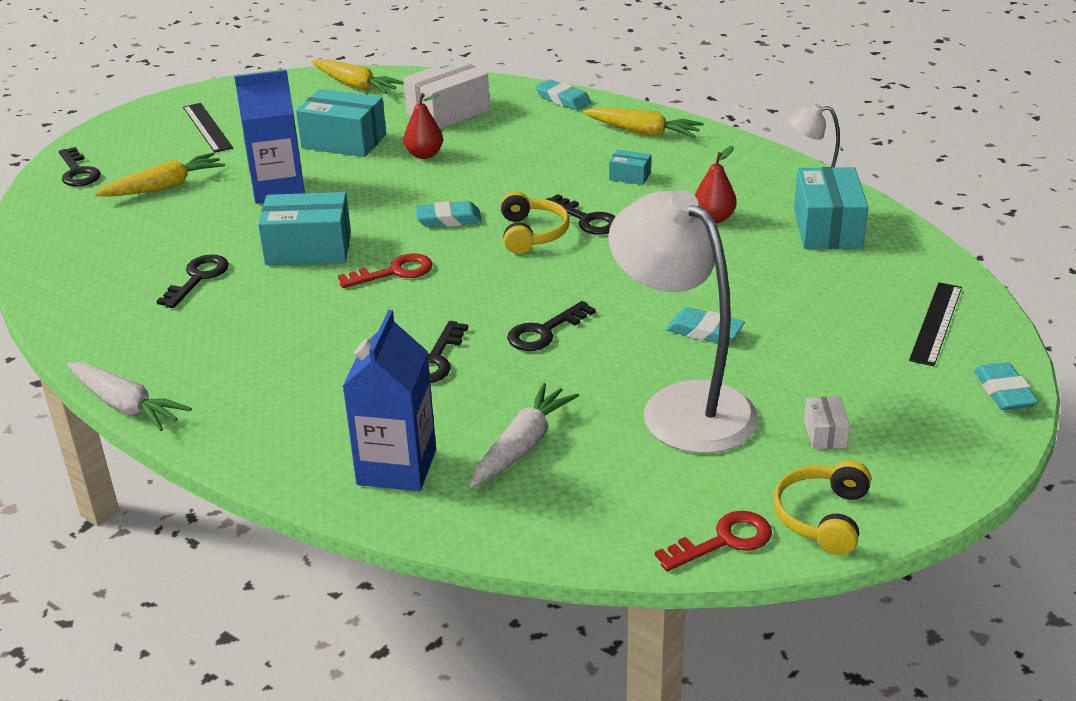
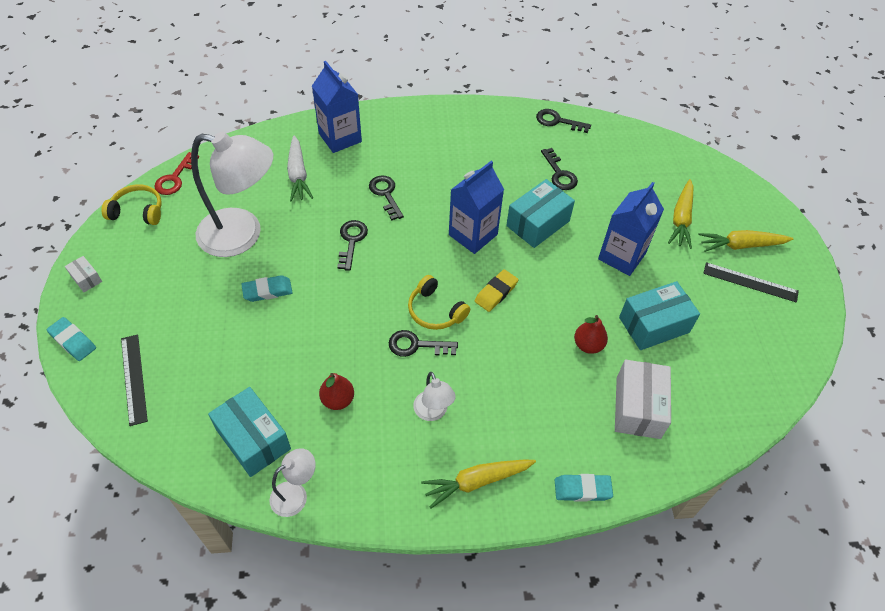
camera: 135 degrees right, 20 degrees up
(78, 172) = (742, 200): black key -> black key (557, 121)
(126, 405) = (483, 103): white carrot -> none
(356, 85) = (744, 397): yellow carrot -> yellow carrot (741, 245)
(394, 272) = (473, 235): red key -> blue carton
(448, 219) = (496, 292): turquoise eraser -> yellow eraser
(629, 176) = (433, 412): turquoise box -> white lamp
(822, 517) = (138, 211): yellow headphones -> yellow headphones turned 60 degrees counterclockwise
(825, 433) = (160, 257): white box -> white box (86, 278)

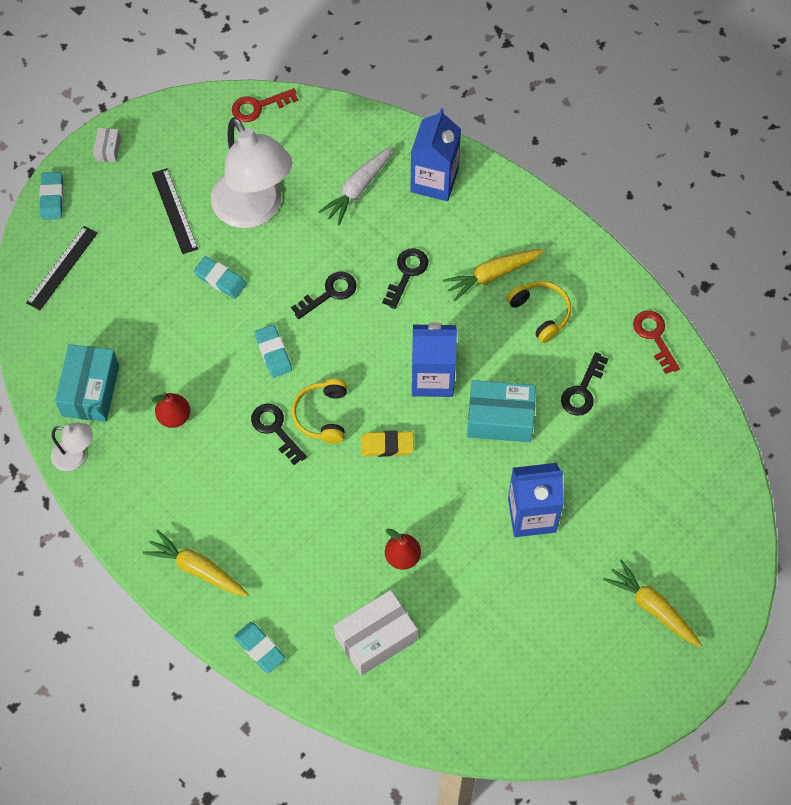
camera: 50 degrees right, 10 degrees up
(138, 211) = (201, 116): yellow headphones -> yellow headphones (541, 313)
(358, 303) = (273, 353): none -> turquoise eraser
(433, 412) = (226, 491): white lamp -> none
(557, 121) = (654, 336): black key -> red key
(654, 325) = (477, 594): turquoise box -> none
(681, 219) = (633, 534): yellow carrot -> yellow carrot (492, 275)
(750, 282) = (612, 643): black ruler -> black ruler (175, 211)

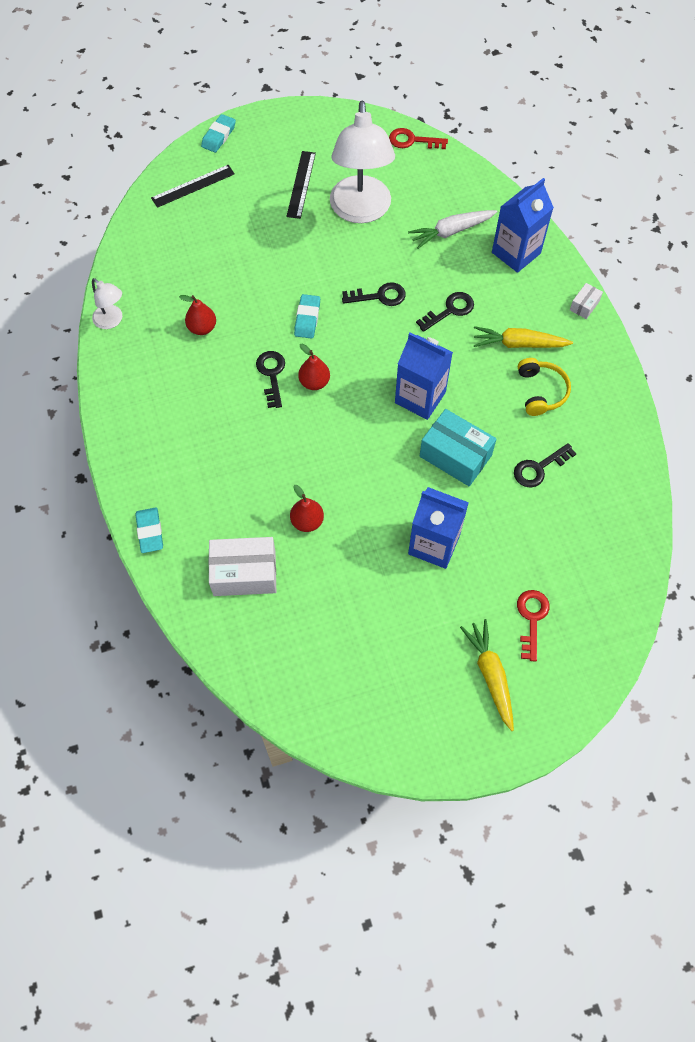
camera: 30 degrees right, 0 degrees up
(90, 391) = (154, 280): turquoise box -> none
(108, 149) = (281, 121): white box -> white box (584, 305)
(197, 569) = (143, 447): yellow carrot -> none
(220, 279) = (302, 247): turquoise eraser -> none
(322, 415) = (314, 382): yellow headphones -> red pear
(387, 445) = (350, 430): yellow eraser -> none
(654, 336) = (627, 456): red key -> red key (531, 619)

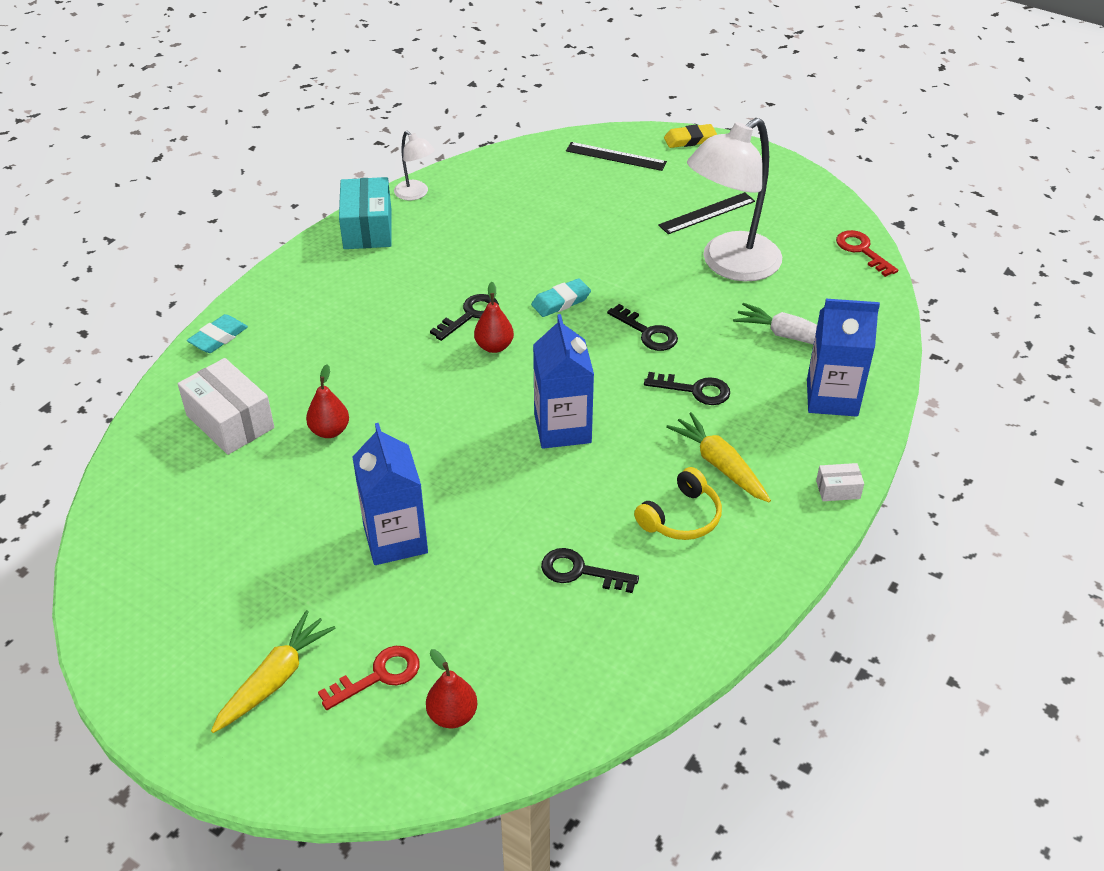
camera: 50 degrees right, 20 degrees down
(112, 321) = (415, 194): white lamp -> white lamp turned 45 degrees counterclockwise
(202, 328) = (470, 246): red pear -> red pear (452, 715)
(219, 136) = (690, 140): turquoise eraser -> yellow eraser
(455, 456) = (521, 495): turquoise box -> turquoise box (367, 228)

